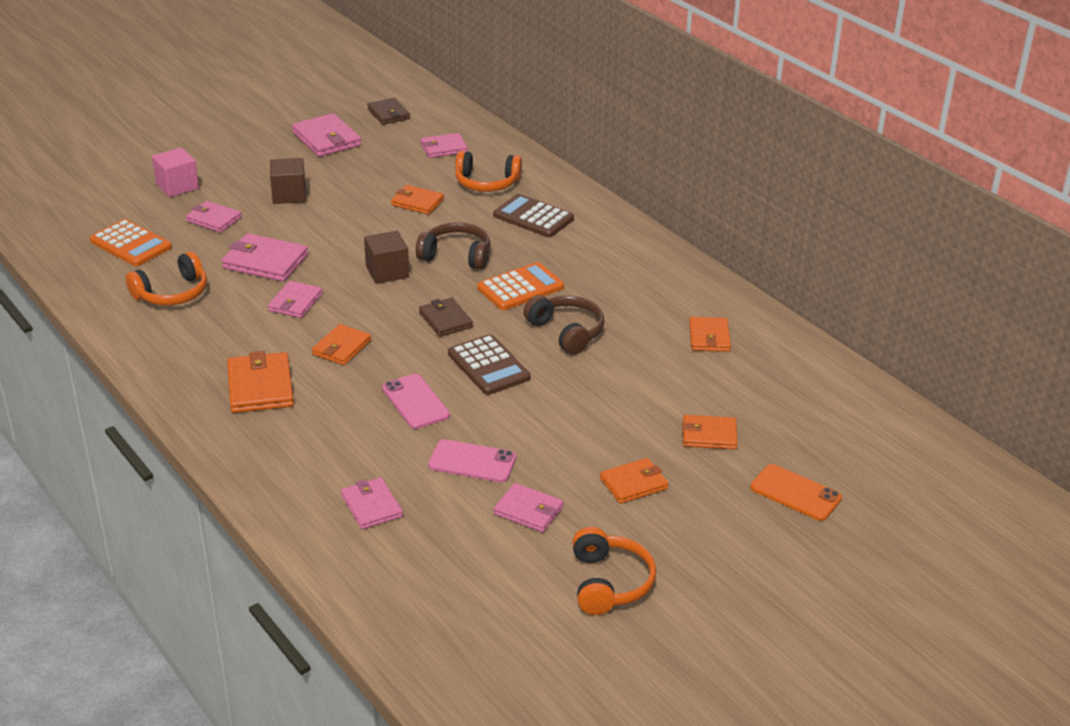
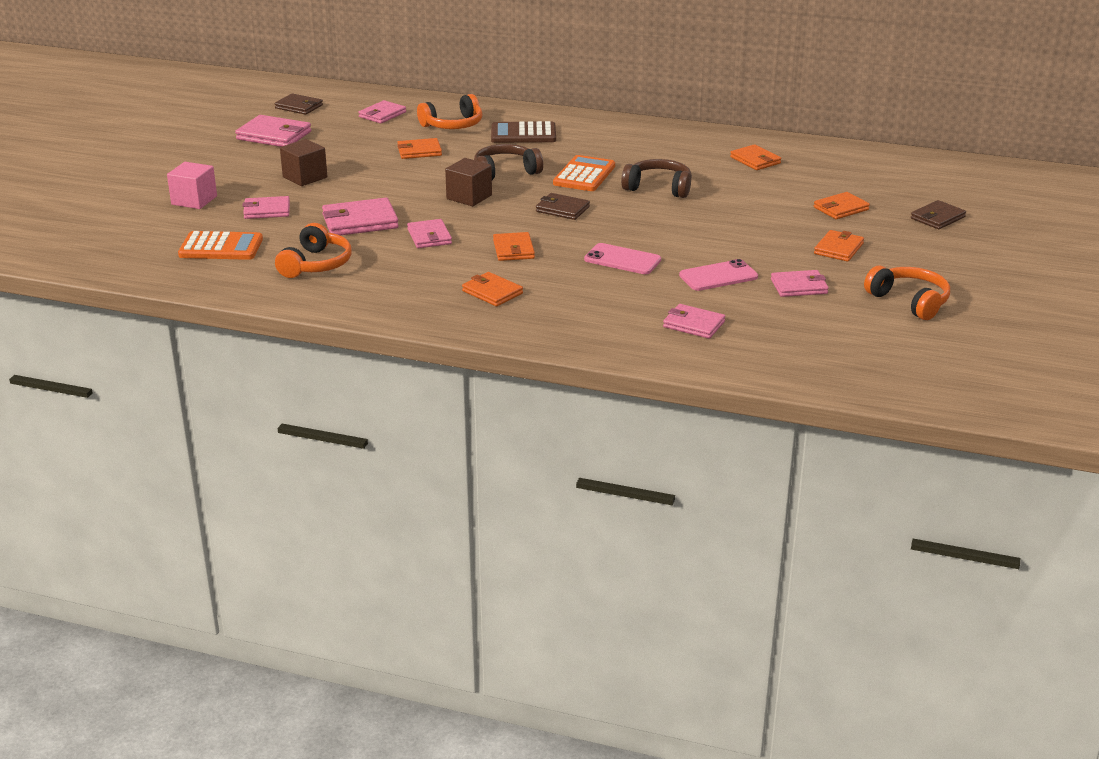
camera: 35 degrees left, 5 degrees down
(260, 387) = (492, 292): orange wallet -> orange wallet, size x0.66
(488, 366) = (638, 223): brown calculator -> none
(795, 493) = (937, 218): orange phone -> brown wallet

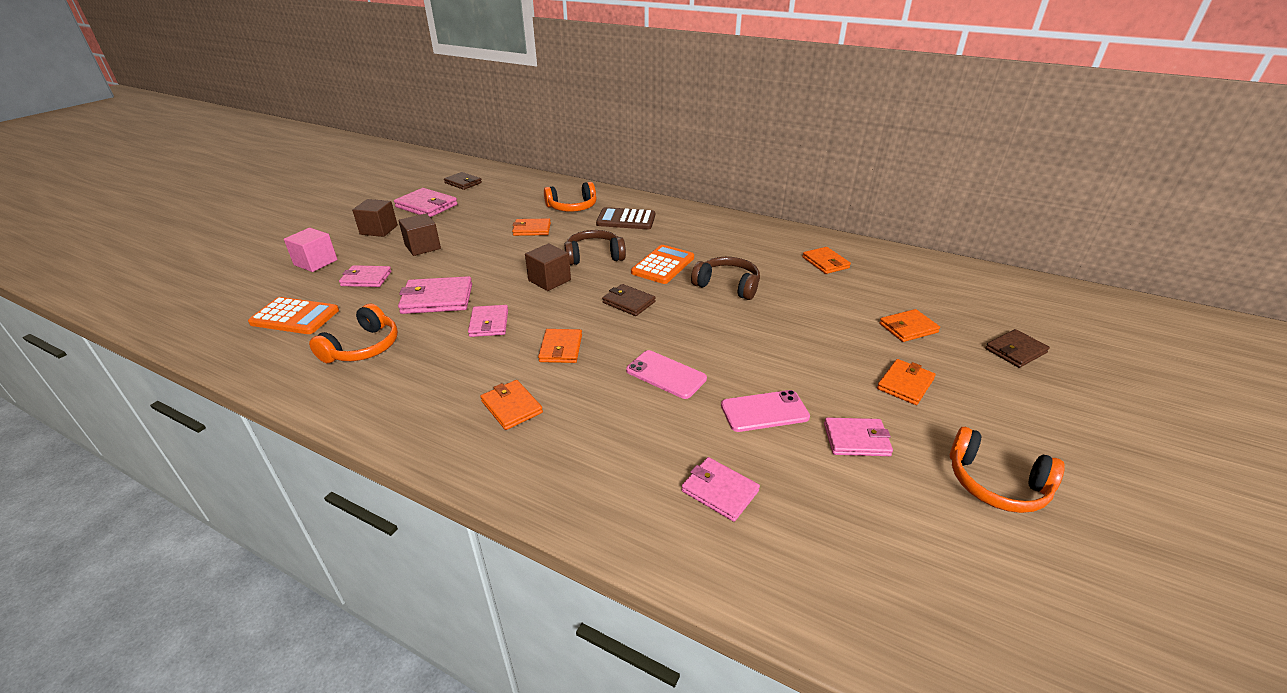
camera: 10 degrees right, 5 degrees up
(238, 164) = (379, 230): none -> brown cube
(382, 114) = (522, 194): pink wallet -> none
(909, 301) = (995, 483): orange headphones -> orange headphones turned 150 degrees clockwise

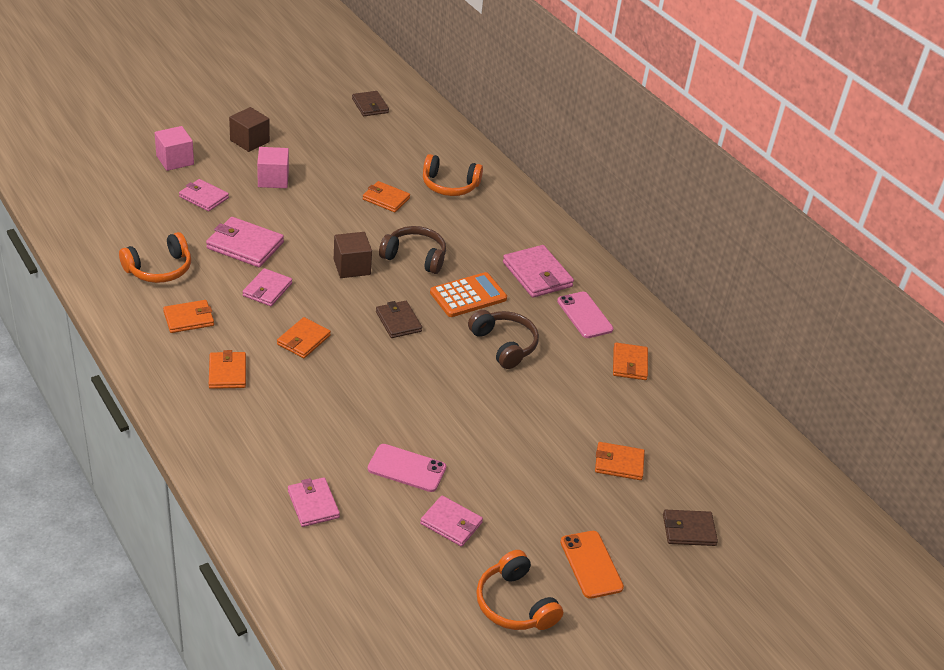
camera: 25 degrees right, 5 degrees up
(295, 317) = (128, 215): orange calculator -> none
(422, 247) = (273, 179): brown cube -> pink cube
(426, 206) = (312, 126): pink wallet -> pink wallet (537, 274)
(626, 220) = (487, 225): brown calculator -> none
(666, 374) = (363, 402): pink phone -> pink phone (584, 315)
(905, 384) = (547, 505): orange wallet -> orange wallet (188, 318)
(997, 413) = (591, 564): none -> orange phone

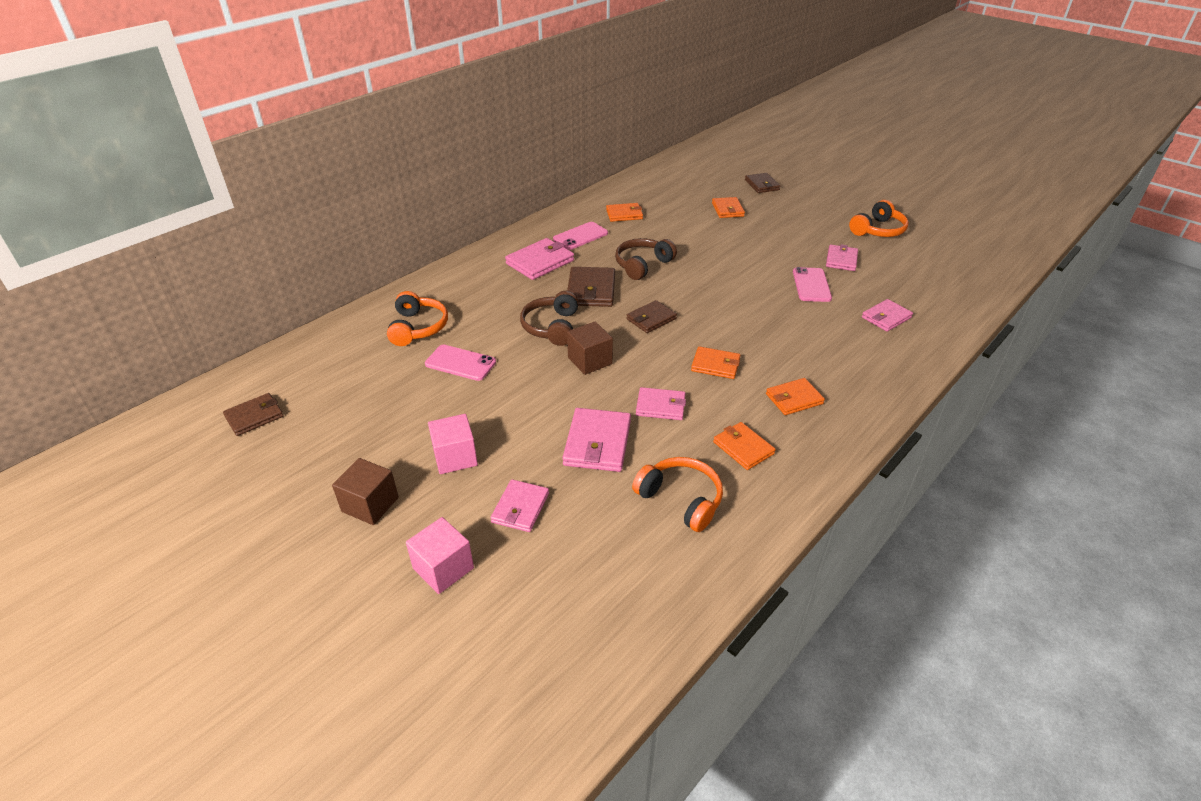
camera: 100 degrees left, 0 degrees up
(386, 199) = (460, 363): orange wallet -> pink phone
(468, 296) = (591, 290): orange calculator -> brown wallet
(591, 564) = (821, 210): orange phone -> none

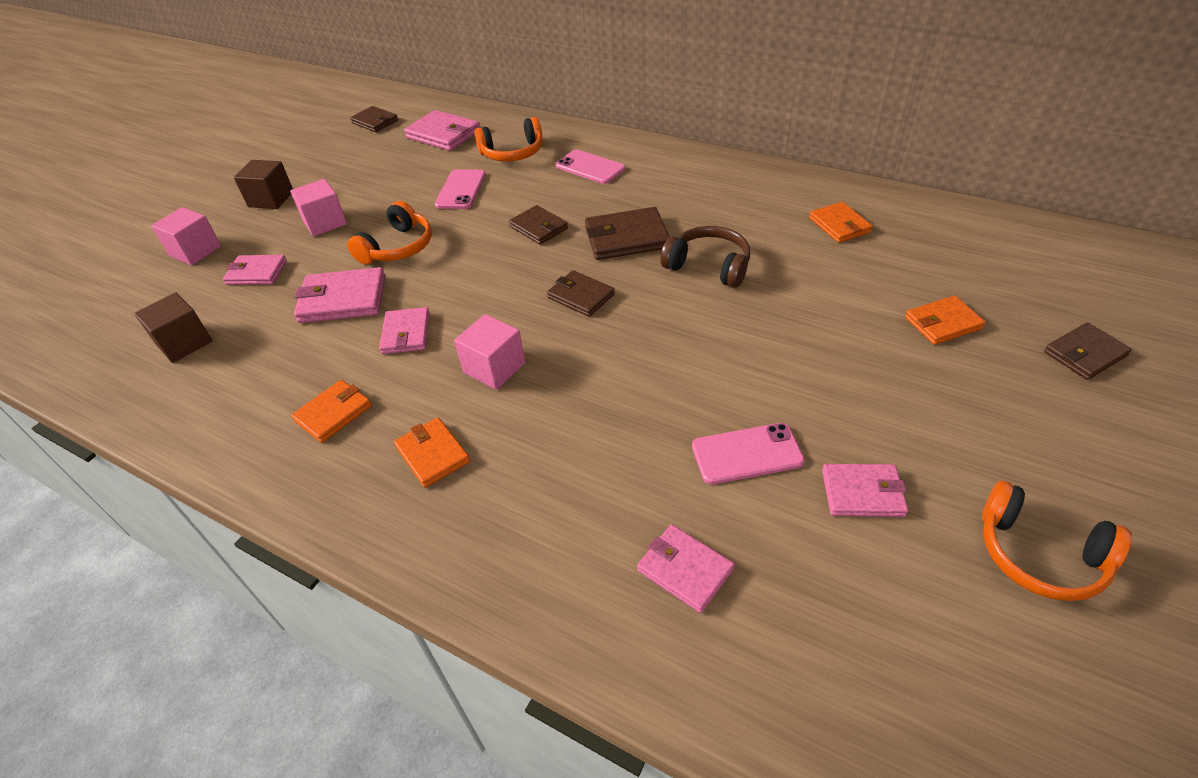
camera: 80 degrees right, 5 degrees up
(540, 262) = (671, 189): pink wallet -> pink wallet (443, 134)
(552, 327) = (539, 227): brown headphones -> brown wallet
(580, 236) = (752, 203): pink phone -> pink phone (590, 167)
(590, 361) = (482, 266): brown cube -> brown cube (184, 343)
(681, 499) = (254, 373): orange headphones -> orange headphones (398, 247)
(715, 365) = (494, 368): orange wallet -> pink cube

